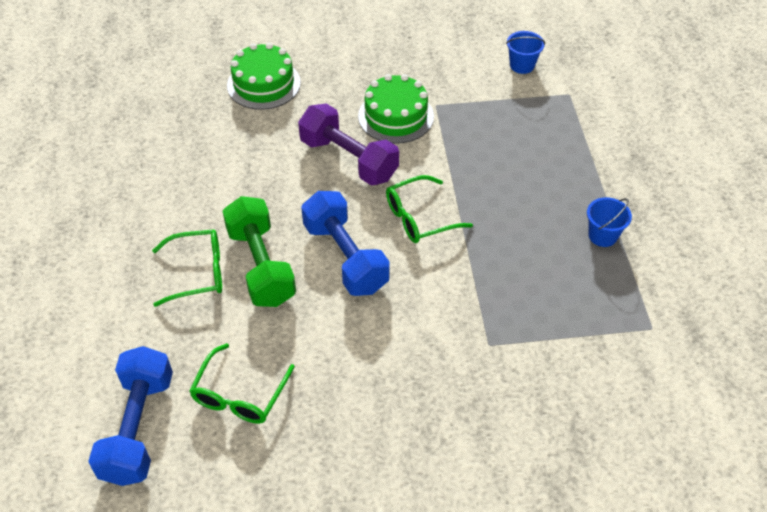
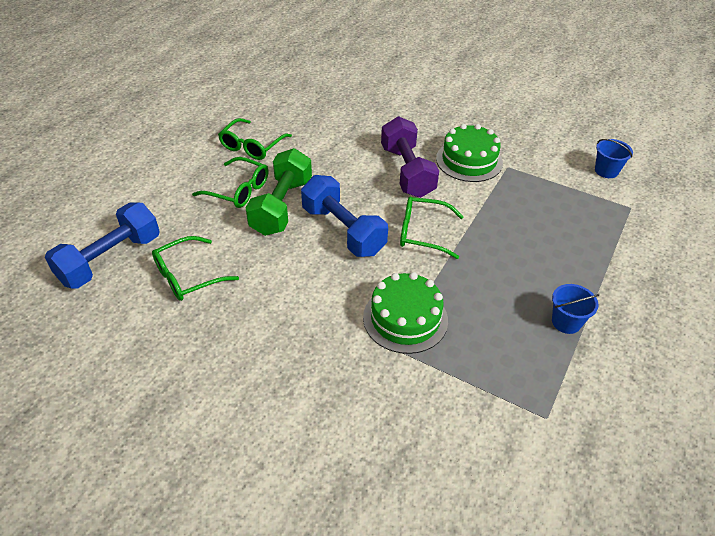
camera: 35 degrees right, 5 degrees down
(161, 214) = (252, 146): none -> green glasses
(263, 84) = (393, 102): green cake -> green cake (405, 318)
(345, 257) = (343, 230): blue dumbbell -> blue dumbbell turned 45 degrees counterclockwise

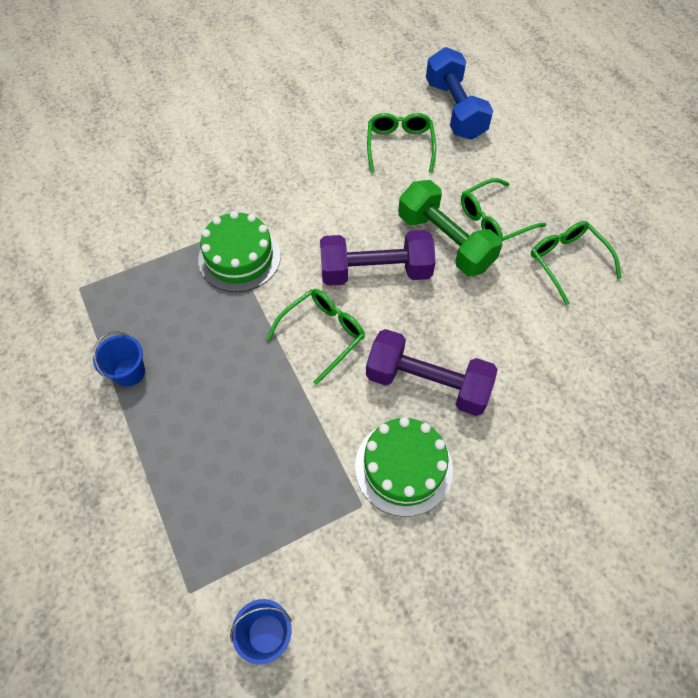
camera: 125 degrees right, 15 degrees up
(343, 230) = (375, 272): blue dumbbell -> purple dumbbell

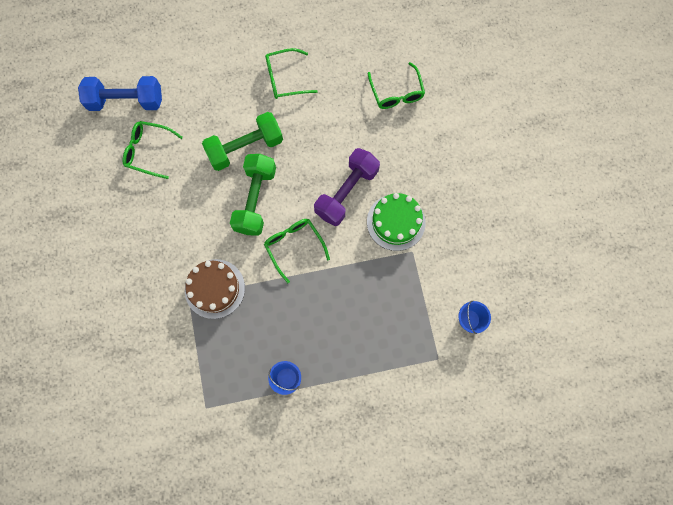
camera: 75 degrees left, 15 degrees up
(239, 257) = (214, 288): green cake -> brown cake
(375, 272) = (255, 200): purple dumbbell -> green dumbbell
(493, 220) = (237, 111): green glasses -> green glasses (396, 93)

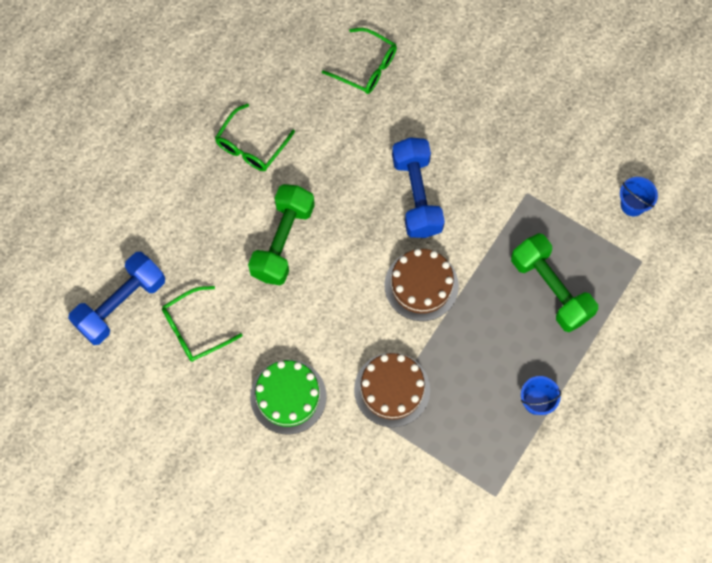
camera: 45 degrees left, 5 degrees down
(255, 200) = (343, 278): green dumbbell -> green dumbbell (551, 289)
(294, 246) = (421, 285): green glasses -> brown cake
(346, 192) = (416, 195): purple dumbbell -> blue dumbbell
(396, 222) = (486, 181): green cake -> green cake (288, 396)

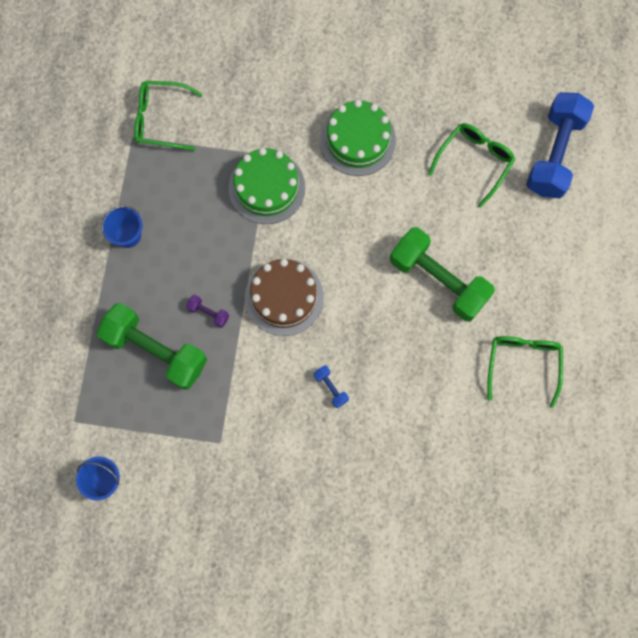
camera: 155 degrees right, 5 degrees up
(282, 241) = (438, 280): green dumbbell -> green dumbbell turned 45 degrees counterclockwise
(366, 67) = (451, 510): green glasses -> green glasses (161, 119)
(392, 389) = (267, 187): brown cake -> green cake
(416, 195) = (331, 388): blue dumbbell -> blue dumbbell, size x0.40
(492, 300) = (208, 313): none -> purple dumbbell

